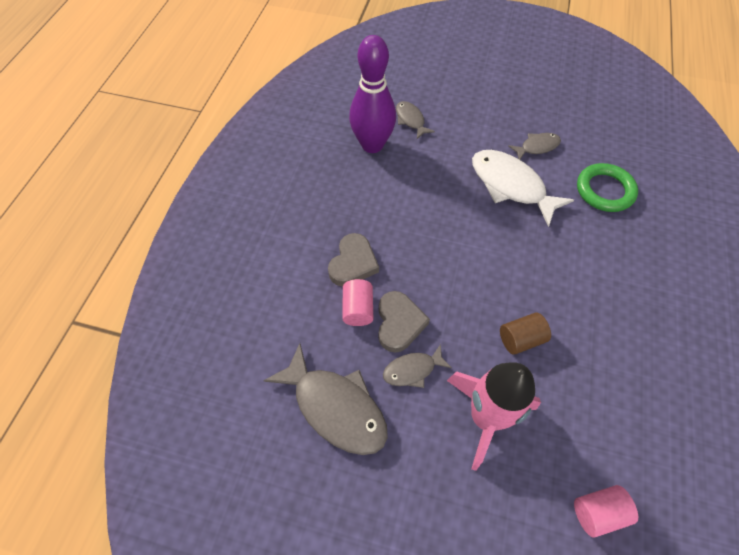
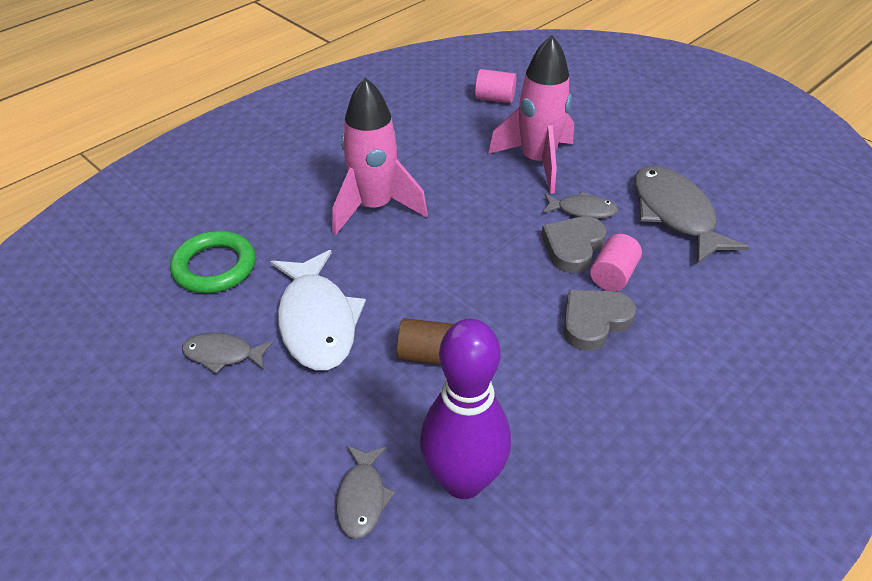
camera: 150 degrees left, 15 degrees down
(521, 339) = (458, 191): brown cylinder -> brown cylinder (426, 355)
(564, 288) = (374, 207): none -> pink rocket

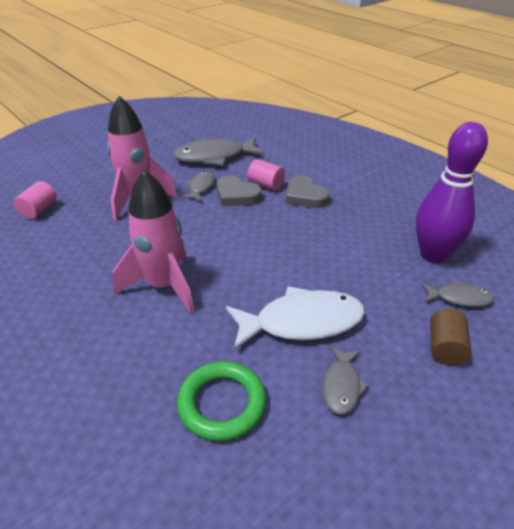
camera: 85 degrees left, 5 degrees down
(426, 355) = (335, 264): brown cylinder -> brown cylinder (445, 348)

